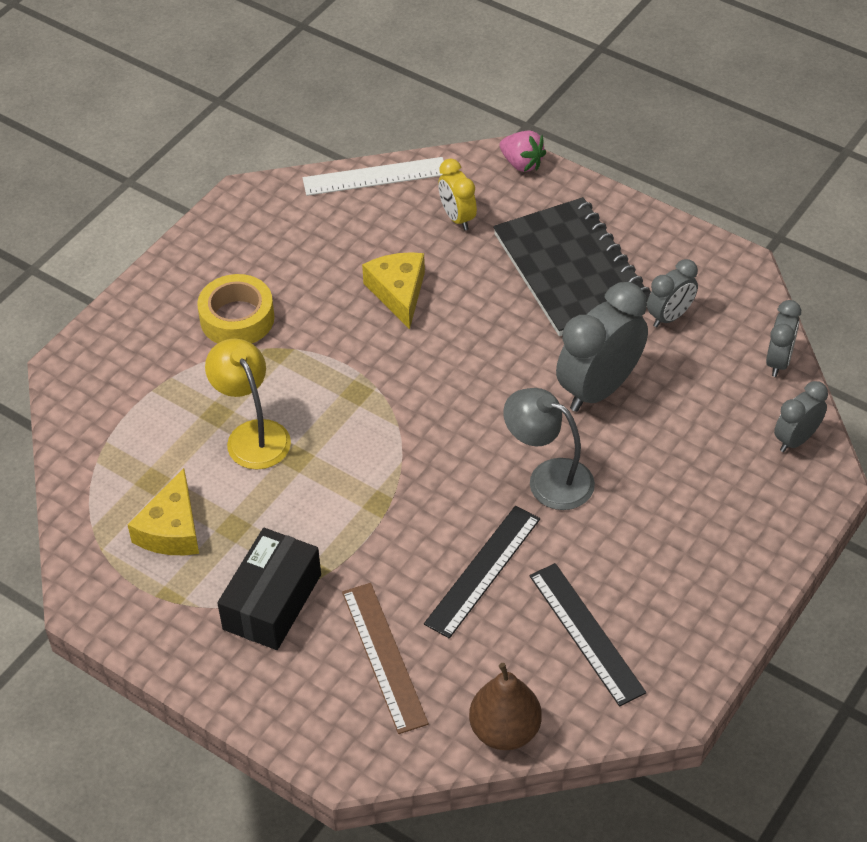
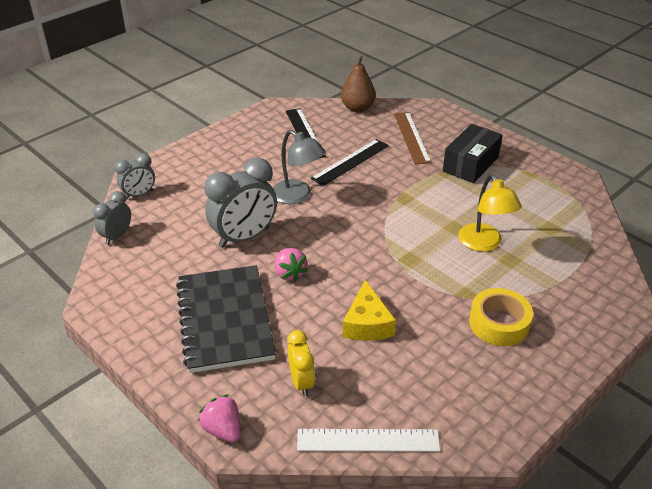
camera: 170 degrees left, 10 degrees down
(172, 529) = (533, 202): yellow cheese -> none
(515, 343) = (289, 273): none -> pink strawberry
(670, 316) = (170, 274): grey clock -> none

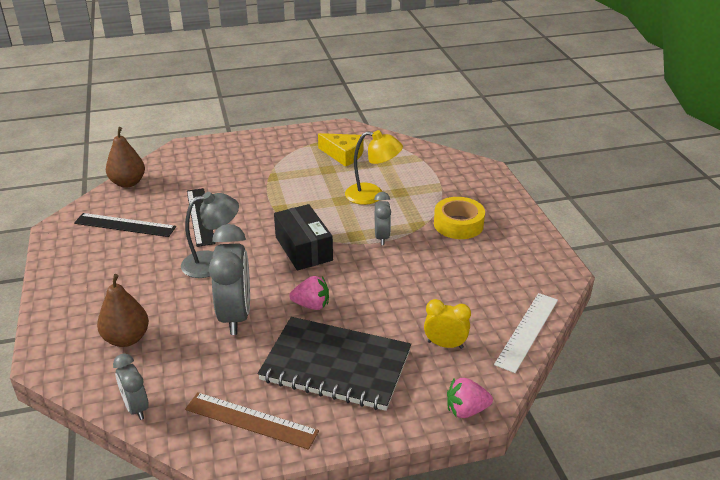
camera: 60 degrees left, 5 degrees down
(139, 194) = (83, 369): grey clock -> grey clock (382, 237)
(181, 198) = (126, 339): none -> brown pear
(367, 323) = (408, 285): yellow cheese -> yellow cheese (343, 155)
(411, 137) = (207, 173): brown ruler -> brown ruler (251, 420)
(470, 164) = (275, 162): black box -> black box (303, 248)

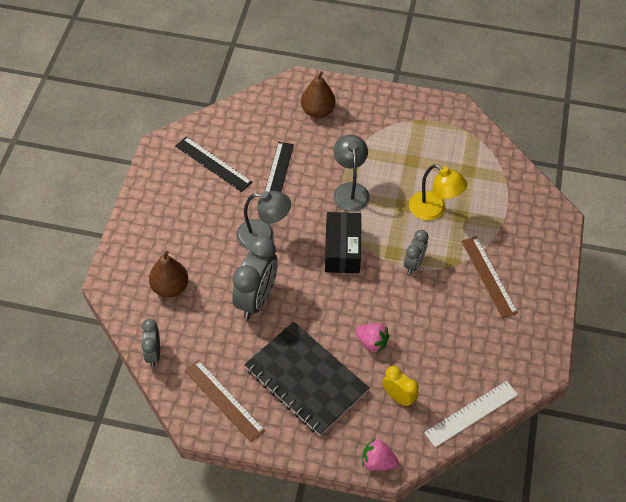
camera: 25 degrees right, 20 degrees up
(128, 183) = (235, 112): brown pear -> brown pear (317, 111)
(282, 204) = (350, 190): none -> grey lamp
(311, 305) = (318, 313): pink strawberry -> pink strawberry (372, 342)
(343, 155) = (437, 147): yellow cheese -> none
(458, 224) = (488, 276): yellow tape -> brown ruler

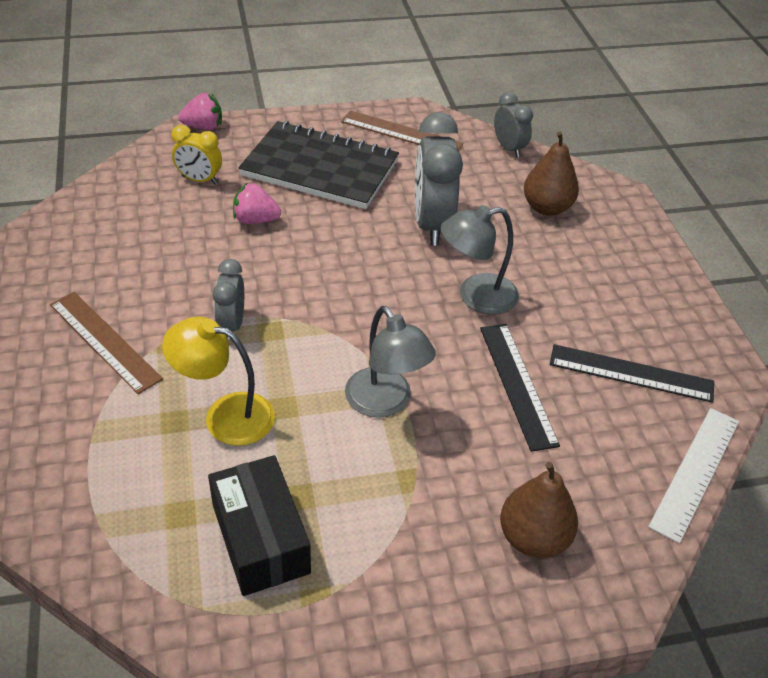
camera: 155 degrees right, 10 degrees down
(342, 250) = (350, 311): black box -> black box (260, 538)
(471, 413) = (102, 187): white ruler -> white ruler (695, 472)

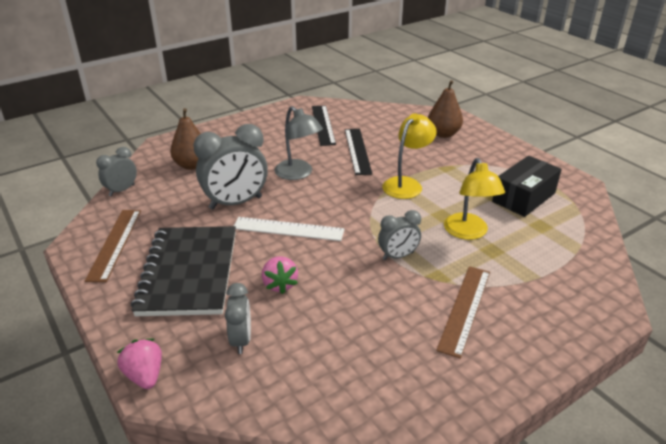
camera: 110 degrees left, 10 degrees down
(199, 180) = (241, 340): yellow clock -> grey clock
(385, 403) = (406, 184): grey lamp -> yellow lamp
(517, 384) = (357, 151): black ruler -> black ruler turned 60 degrees counterclockwise
(695, 472) = (371, 106): white ruler -> white ruler (288, 229)

